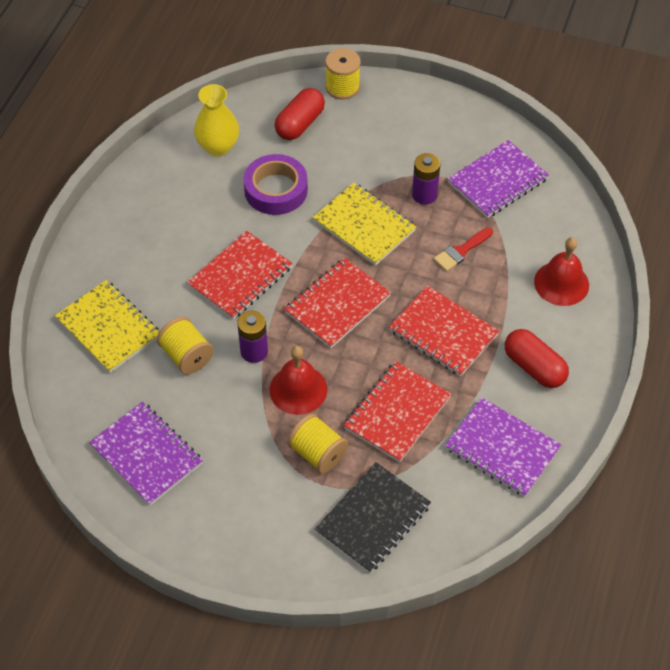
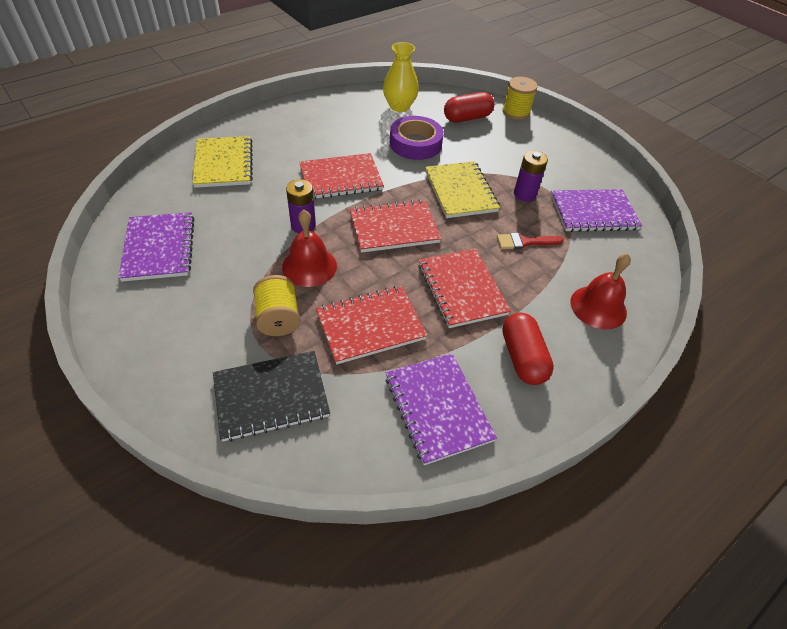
camera: 30 degrees right, 5 degrees down
(187, 356) = (255, 204): yellow spool -> none

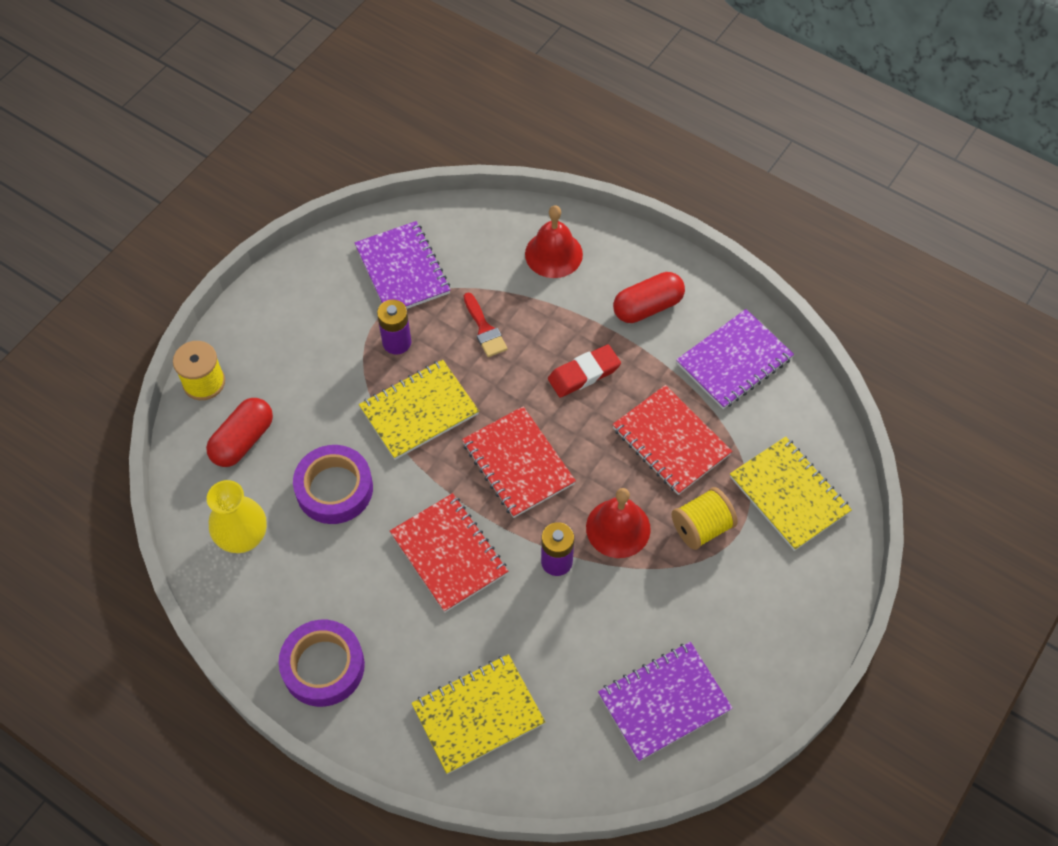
camera: 105 degrees left, 10 degrees up
(271, 396) = (789, 495): black notebook -> yellow notebook
(299, 116) = (323, 666): none -> purple tape
(462, 289) = (584, 374): red notebook -> red eraser
(467, 118) = (243, 440): red capsule -> red capsule turned 75 degrees clockwise

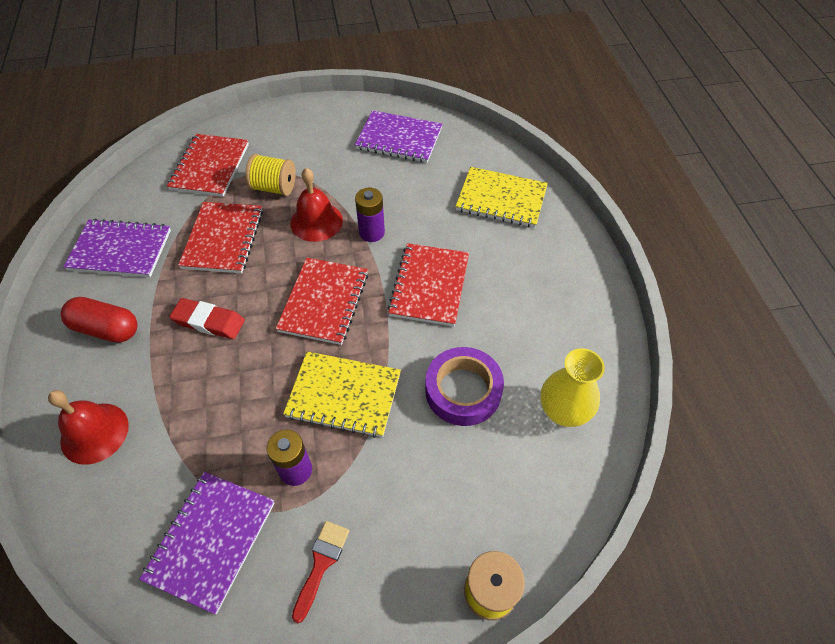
camera: 135 degrees left, 5 degrees down
(243, 440) = (500, 495): red capsule -> none
(323, 666) = (572, 286): purple tape -> none
(484, 329) = (223, 417): red brush -> red brush (321, 564)
(789, 495) = (210, 167): yellow notebook -> red notebook

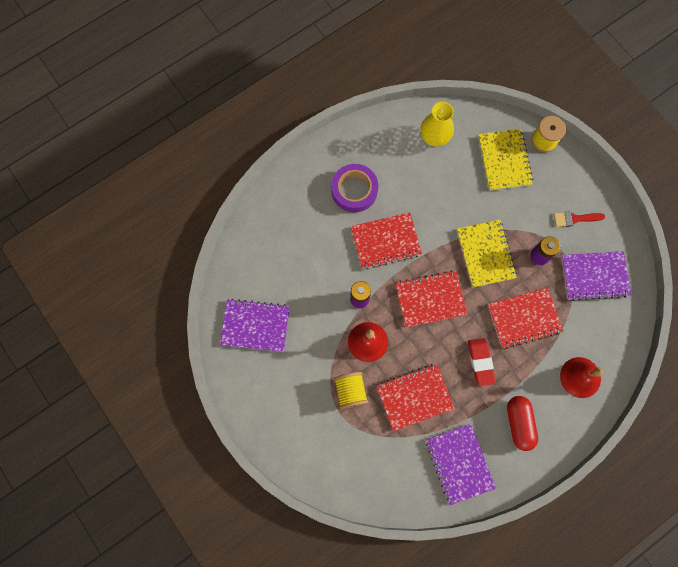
camera: 115 degrees left, 20 degrees up
(210, 167) = (353, 455): red notebook -> red notebook (524, 318)
(399, 139) = (255, 326): purple notebook -> purple notebook turned 75 degrees counterclockwise
(463, 390) = (448, 192): purple tape -> purple tape (354, 190)
(501, 199) = (287, 226): yellow notebook -> yellow notebook (504, 160)

